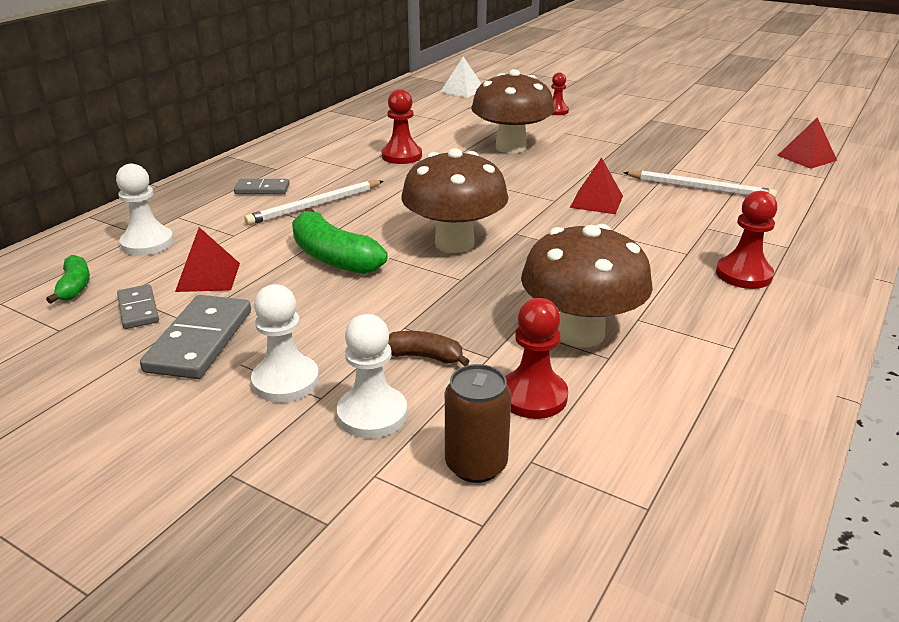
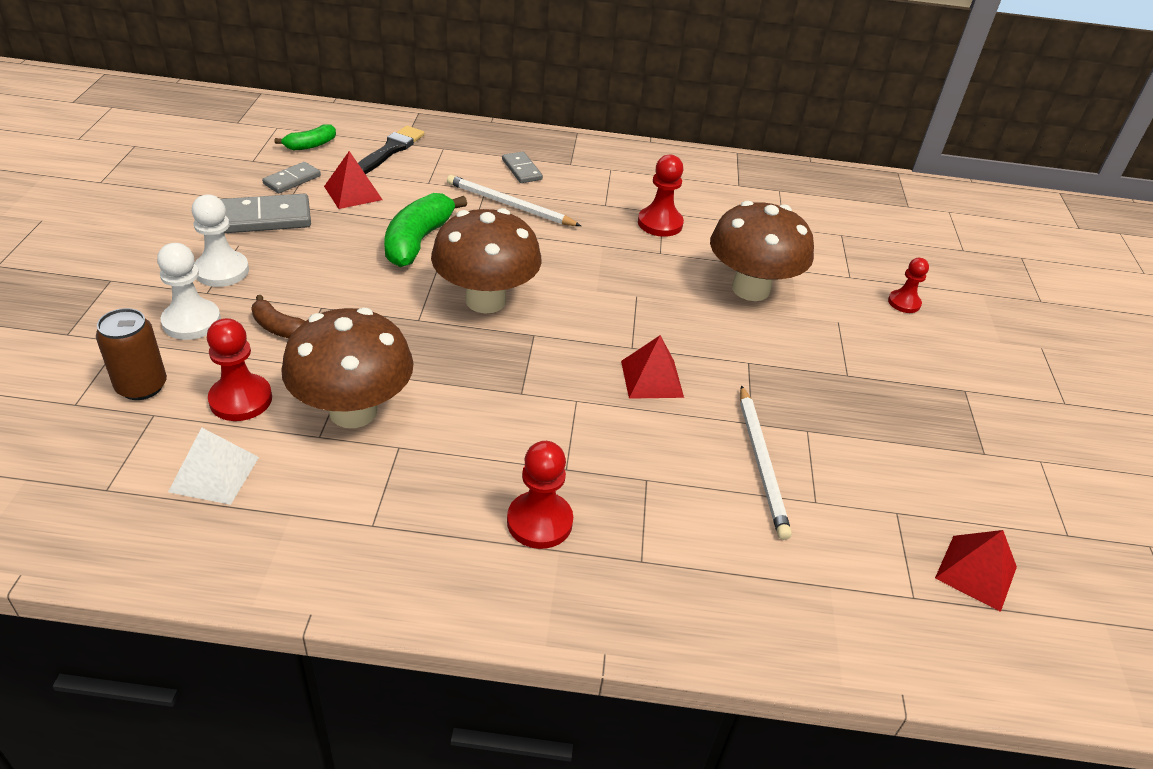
camera: 60 degrees right, 10 degrees up
(147, 243) = (390, 150): white pawn -> black brush
(424, 356) = (279, 328): brown banana -> brown banana turned 135 degrees clockwise
(462, 90) = (892, 219): white pyramid -> white pyramid (214, 474)

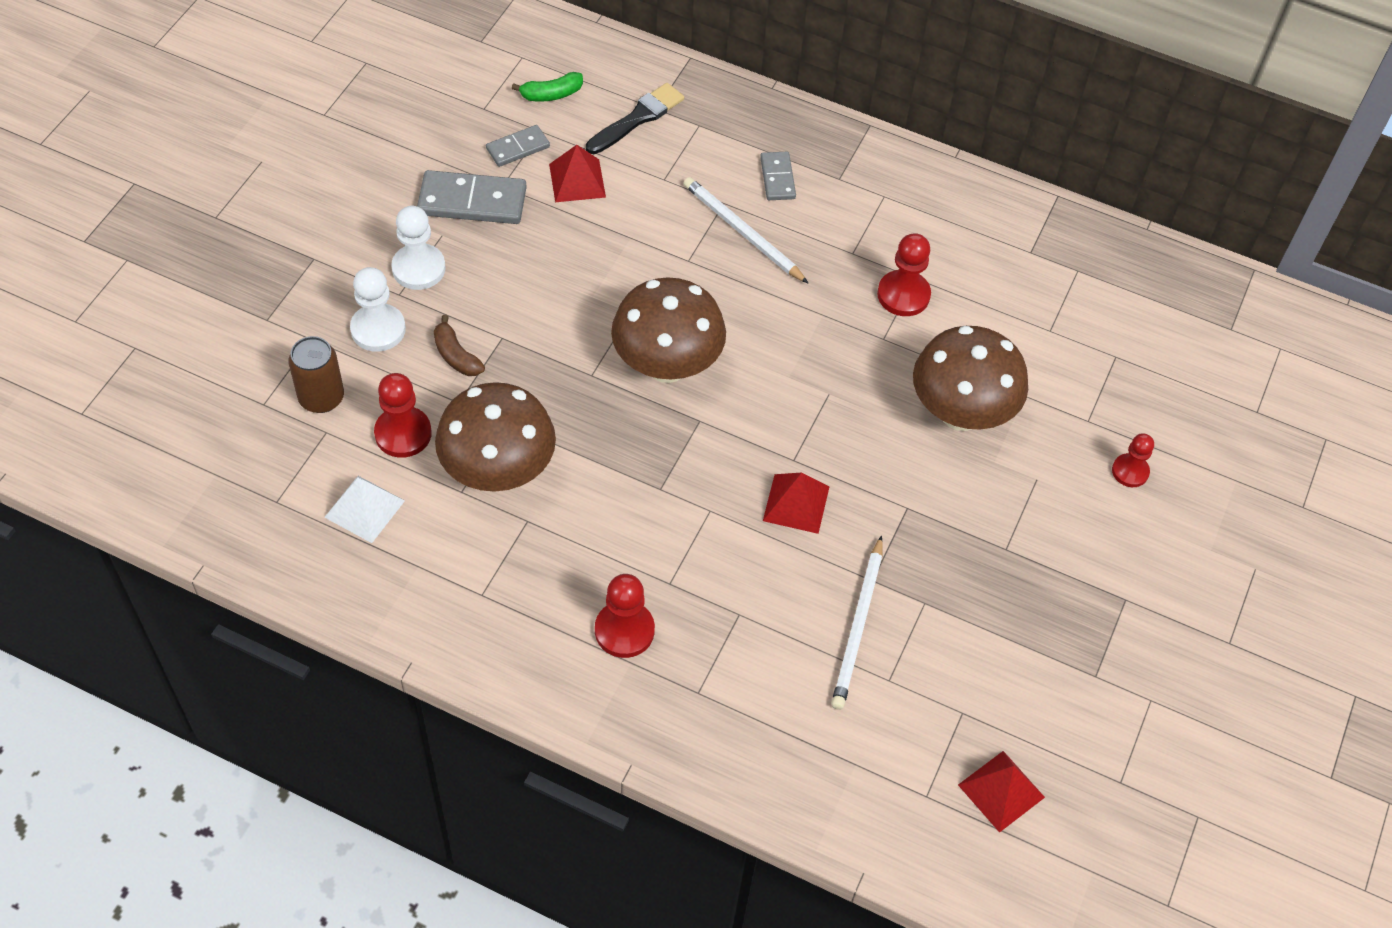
camera: 20 degrees right, 15 degrees up
(418, 241) = (624, 267): green banana -> none

